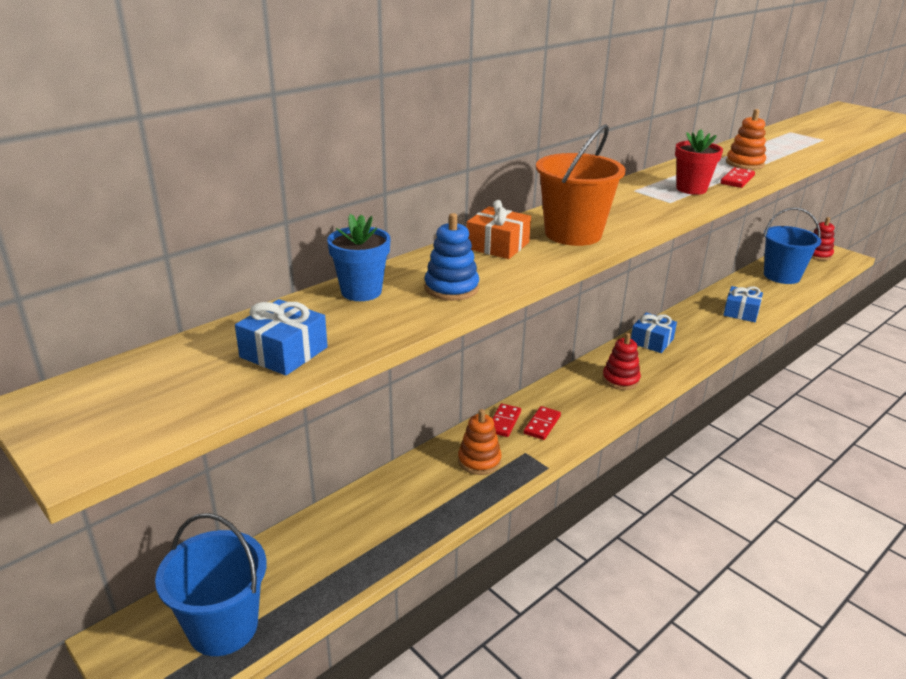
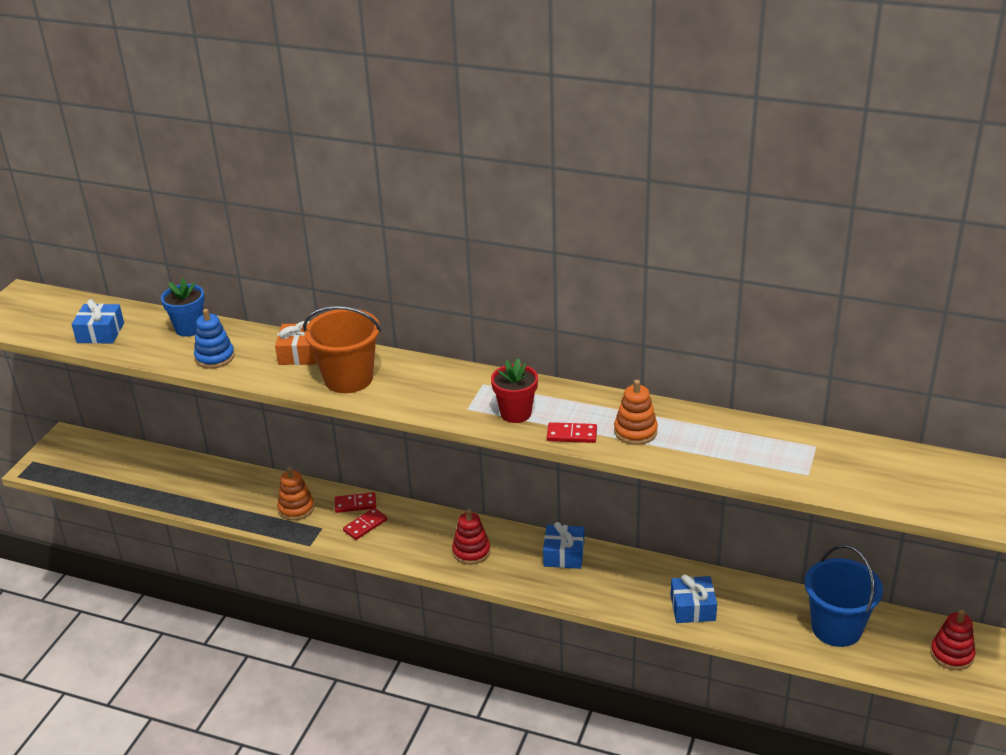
camera: 65 degrees right, 5 degrees up
(223, 627) = (88, 467): blue bucket -> none
(542, 425) = (365, 525): red domino -> red domino turned 45 degrees counterclockwise

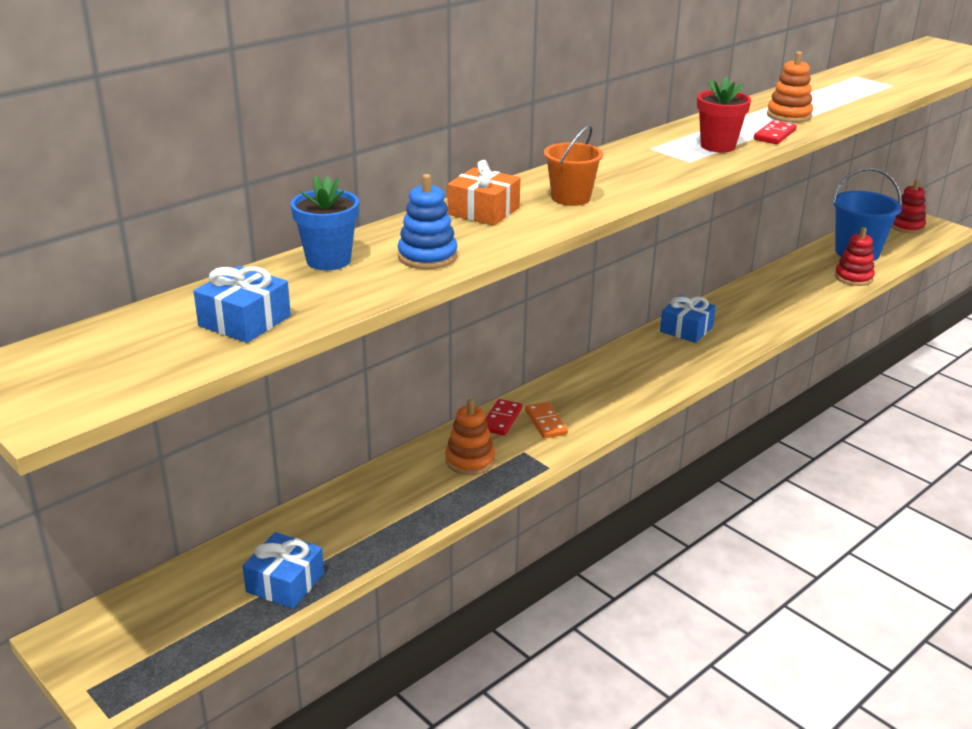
camera: 65 degrees left, 5 degrees down
(348, 378) = (571, 198): orange bucket -> orange bucket, size x0.61
(365, 525) = (546, 422): red domino -> orange domino
(471, 551) = (643, 373): red stacking toy -> red stacking toy (853, 278)
(692, 608) = (799, 295): blue gift -> blue gift (285, 583)

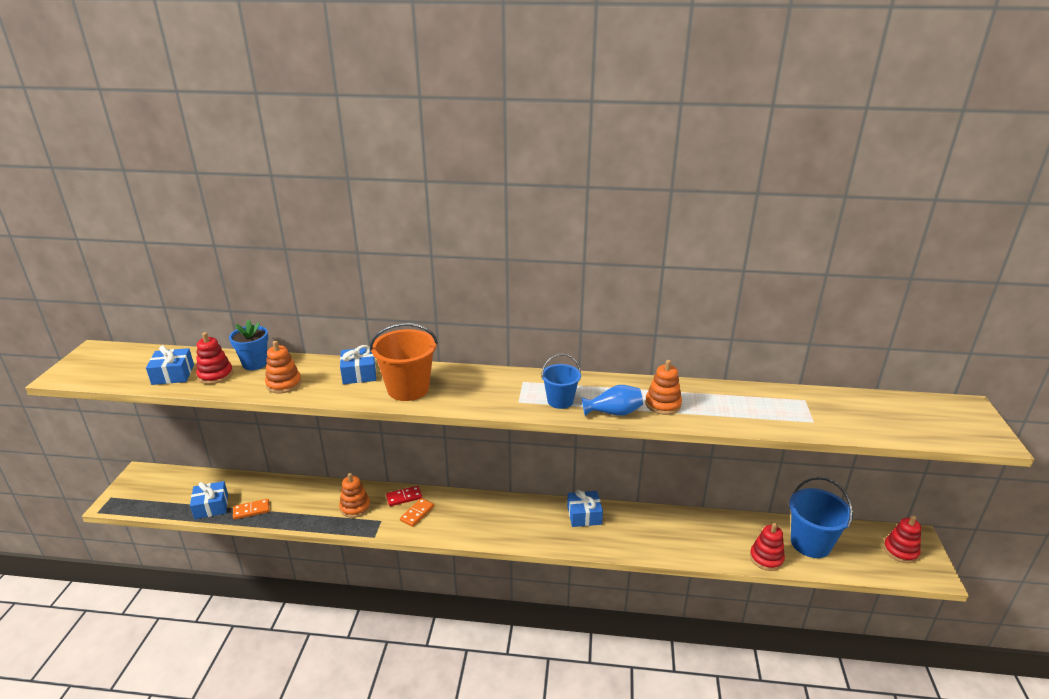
camera: 50 degrees right, 0 degrees up
(310, 292) = (215, 375): none -> red stacking toy
(352, 547) = (251, 510): none -> orange domino
(427, 256) = (284, 384): blue stacking toy -> orange stacking toy
(483, 211) = (359, 373): orange gift -> blue gift
(571, 198) = (408, 389): orange bucket -> orange bucket, size x1.65
(718, 146) = (560, 401): red flower pot -> blue bucket
(774, 135) = (614, 412): red domino -> blue vase

